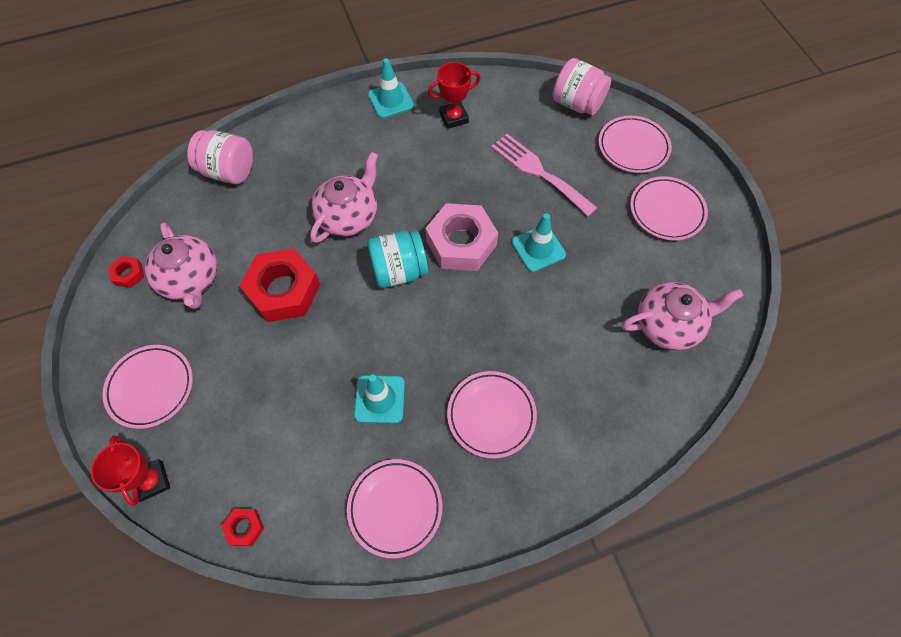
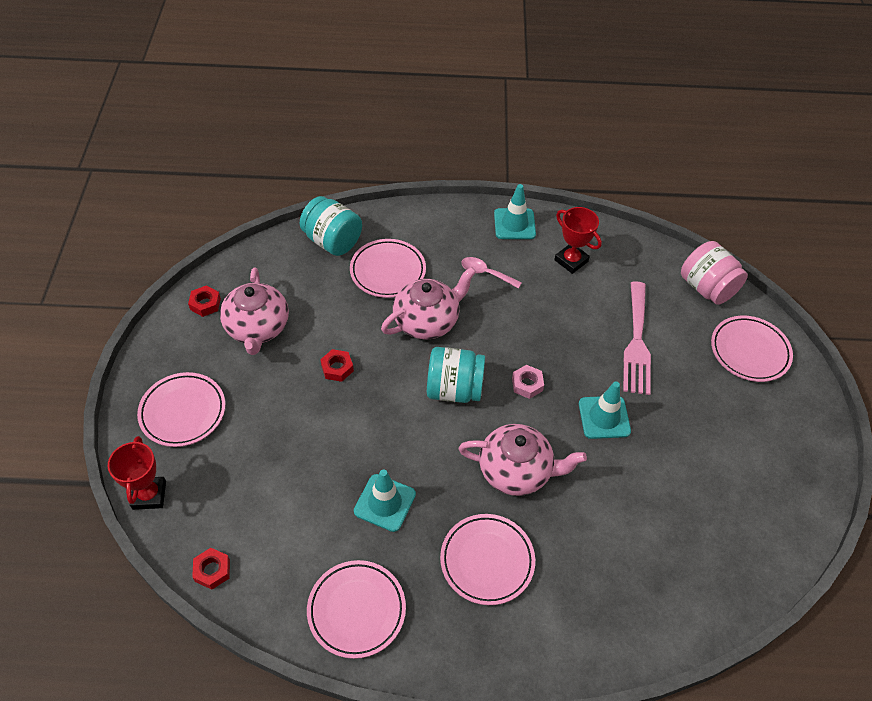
camera: 20 degrees right, 10 degrees down
(228, 171) = (332, 241): pink jar -> turquoise jar
(283, 290) = (337, 368): red nut -> red nut, size x0.45
(384, 154) = (486, 273): none -> pink spoon
(454, 117) = (571, 261): red trophy -> red trophy turned 45 degrees clockwise
(461, 243) = (527, 384): pink nut -> pink nut, size x0.45
(539, 172) = (636, 342): pink fork -> pink fork turned 150 degrees counterclockwise
(666, 211) = (759, 428): pink plate -> pink plate (388, 271)
(668, 325) = (711, 543): pink teapot -> pink teapot (516, 471)

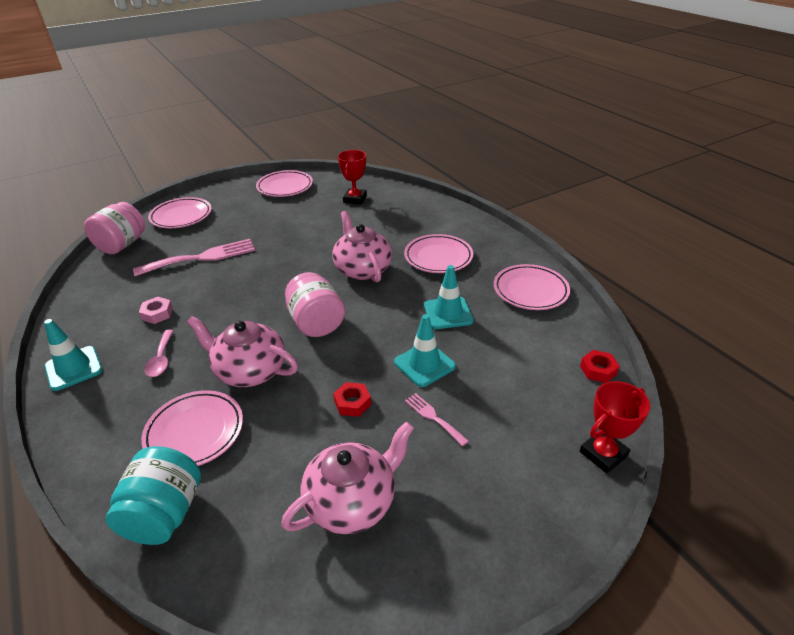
camera: 120 degrees left, 15 degrees down
(183, 412) = (507, 493): pink plate -> pink plate (285, 187)
(205, 304) = (356, 589): red nut -> none
(278, 410) = (433, 417): none -> pink fork
(454, 389) = (316, 323): turquoise jar -> pink jar
(527, 384) = (281, 290): pink nut -> pink nut (157, 314)
(571, 261) = (118, 315): red trophy -> red trophy (355, 199)
(604, 417) = (285, 251): turquoise traffic cone -> turquoise traffic cone (424, 364)

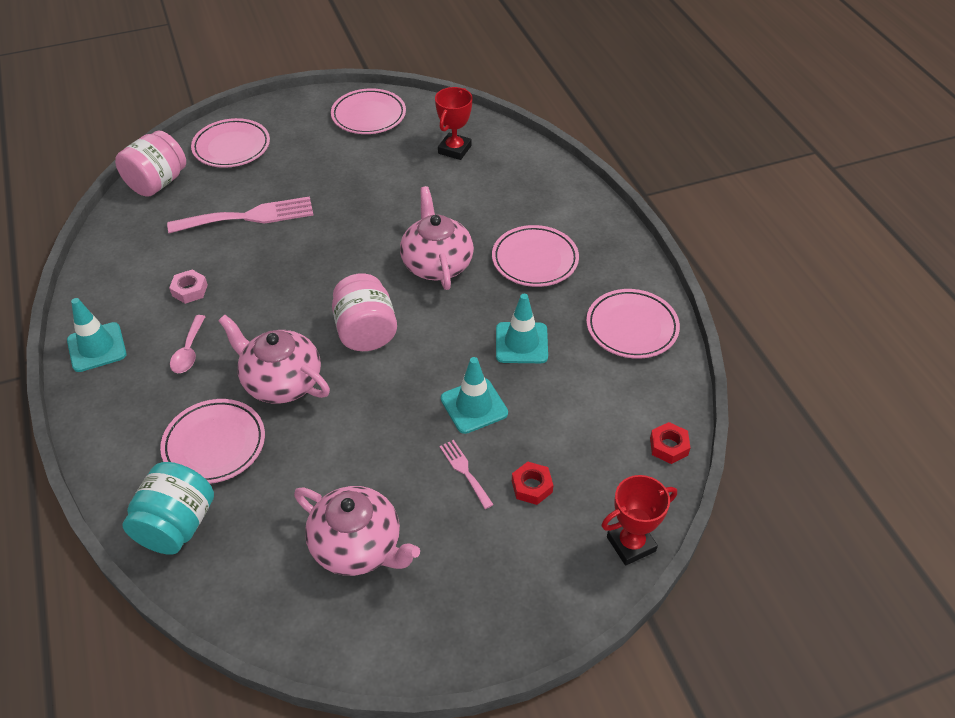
camera: 10 degrees right, 10 degrees up
(352, 403) = (383, 439): red nut -> red nut (532, 486)
(352, 501) = (358, 546): pink teapot -> pink teapot turned 60 degrees clockwise

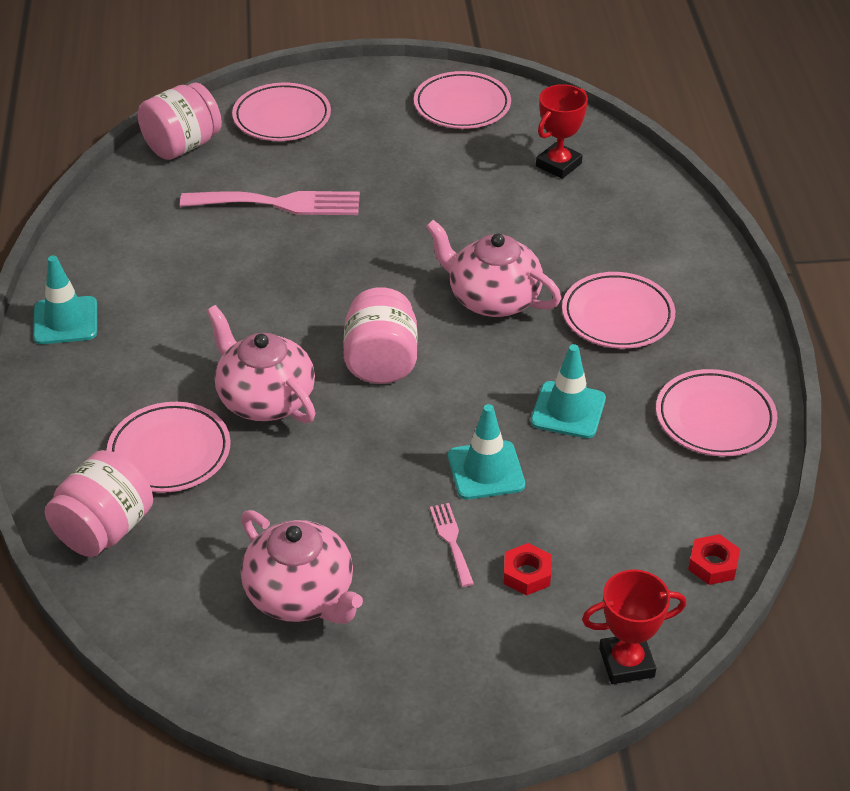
camera: 15 degrees right, 5 degrees down
(177, 525) = (104, 529): turquoise jar -> pink jar
(189, 351) = (168, 345): pink spoon -> none
(190, 290) = (187, 276): pink nut -> none
(437, 264) = (492, 298): pink teapot -> pink teapot turned 60 degrees counterclockwise

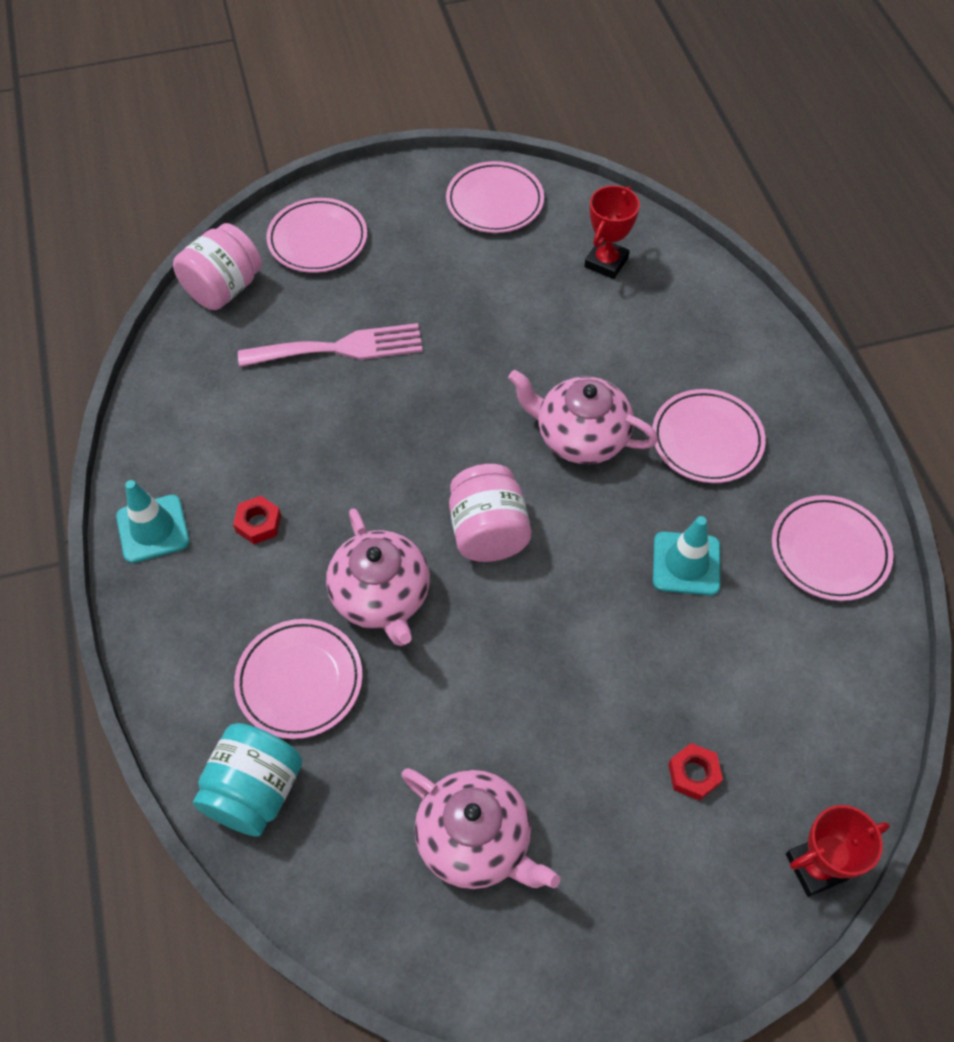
camera: 10 degrees left, 15 degrees up
(104, 529) = (255, 791): pink jar -> turquoise jar
(265, 399) = (381, 597): pink teapot -> pink teapot turned 150 degrees counterclockwise
(451, 541) = (610, 745): pink fork -> none
(486, 470) = (623, 651): turquoise traffic cone -> none
(713, 564) = (869, 731): red nut -> red nut (258, 523)

